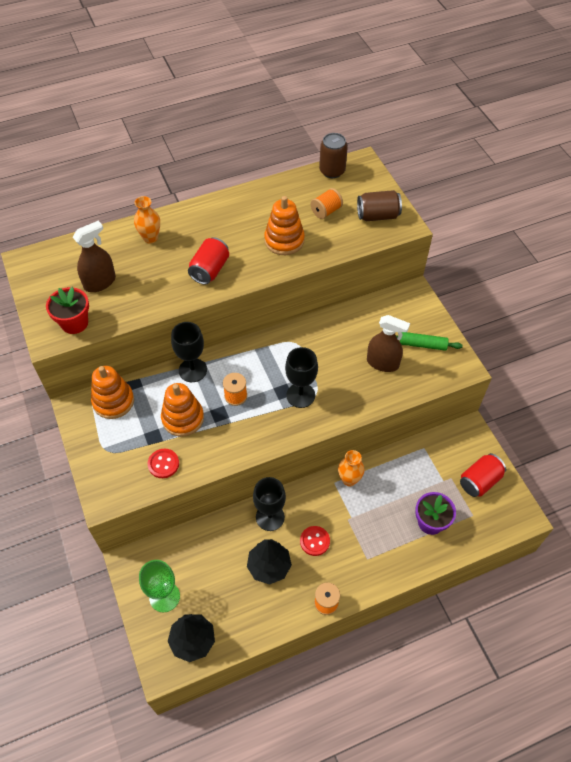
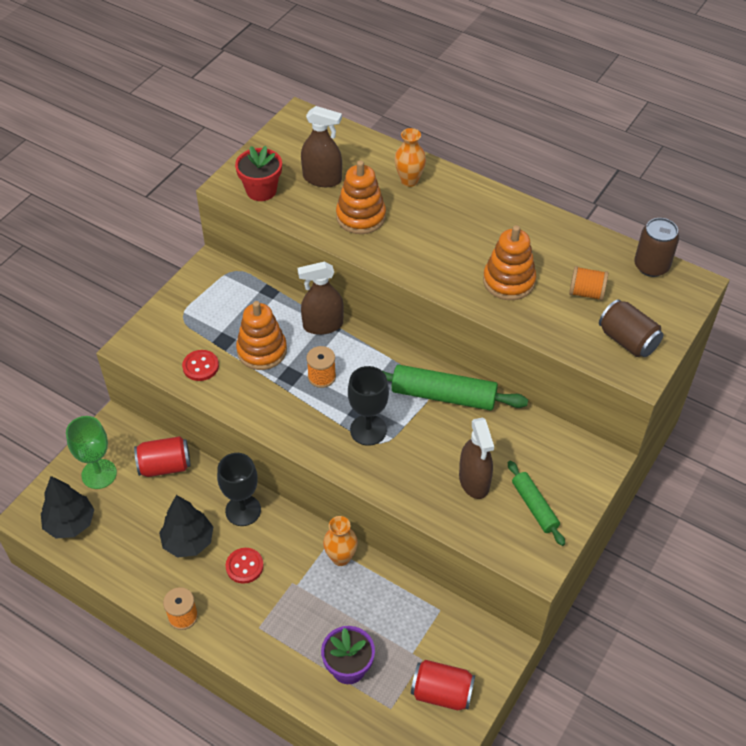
camera: 55 degrees right, 5 degrees down
(113, 401) = (238, 288): orange stacking toy -> orange stacking toy (361, 217)
(192, 370) = (323, 325): black goblet -> brown spray bottle
(210, 270) = (412, 246): red can -> red can (165, 466)
(306, 339) = (443, 396): none -> green rolling pin

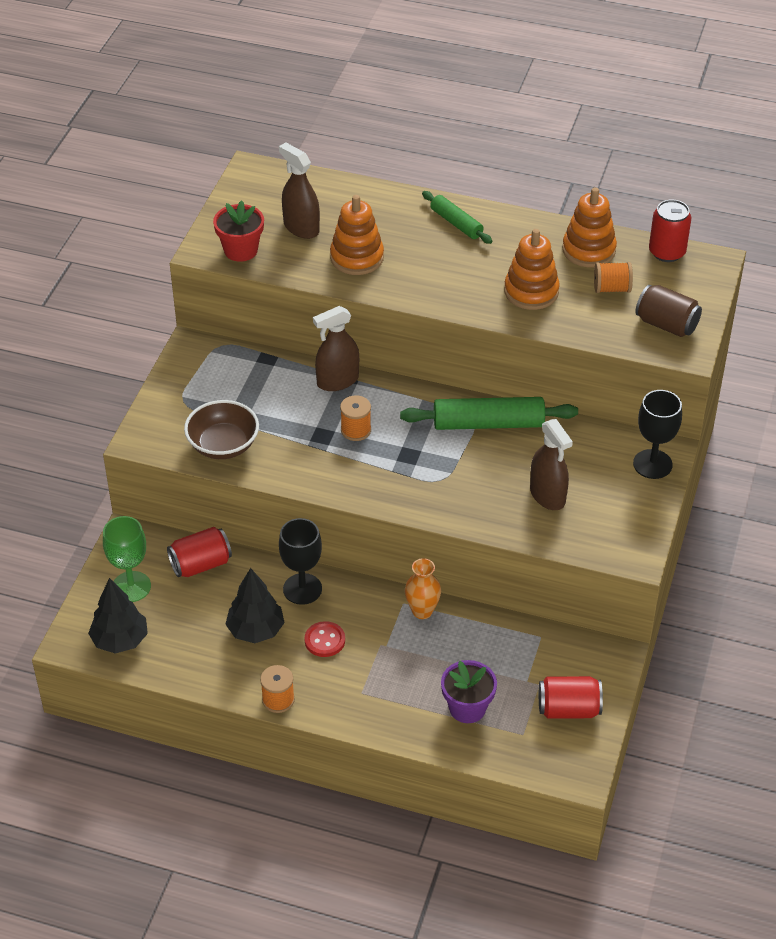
camera: 15 degrees left, 5 degrees down
(200, 366) = (223, 445): red button -> brown bowl
(262, 351) = (282, 418): orange stacking toy -> orange stacking toy (588, 250)
(322, 179) = (301, 227): brown spray bottle -> brown spray bottle turned 135 degrees counterclockwise
(368, 430) = (423, 470): black goblet -> black goblet (652, 464)
(409, 180) = (393, 213): orange vase -> none
(534, 506) = (615, 506): green rolling pin -> green rolling pin (456, 223)
(651, 266) = (667, 252): brown can -> red can

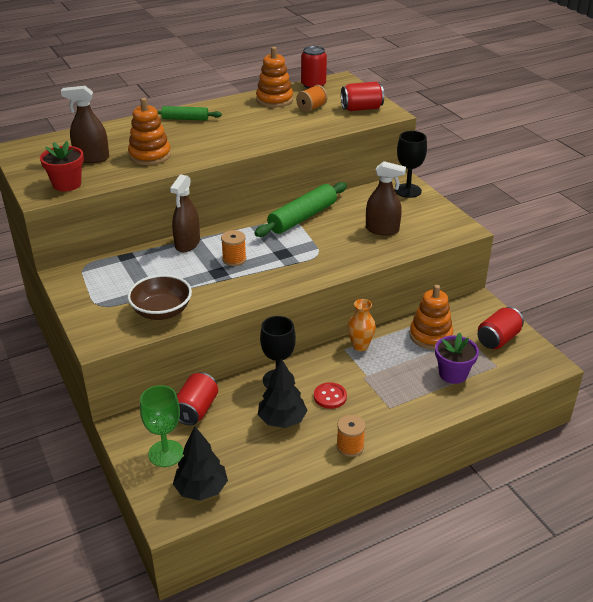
camera: 45 degrees left, 10 degrees down
(531, 292) = (273, 126): orange stacking toy -> orange stacking toy (430, 335)
(666, 324) = (361, 108): brown can -> red can

